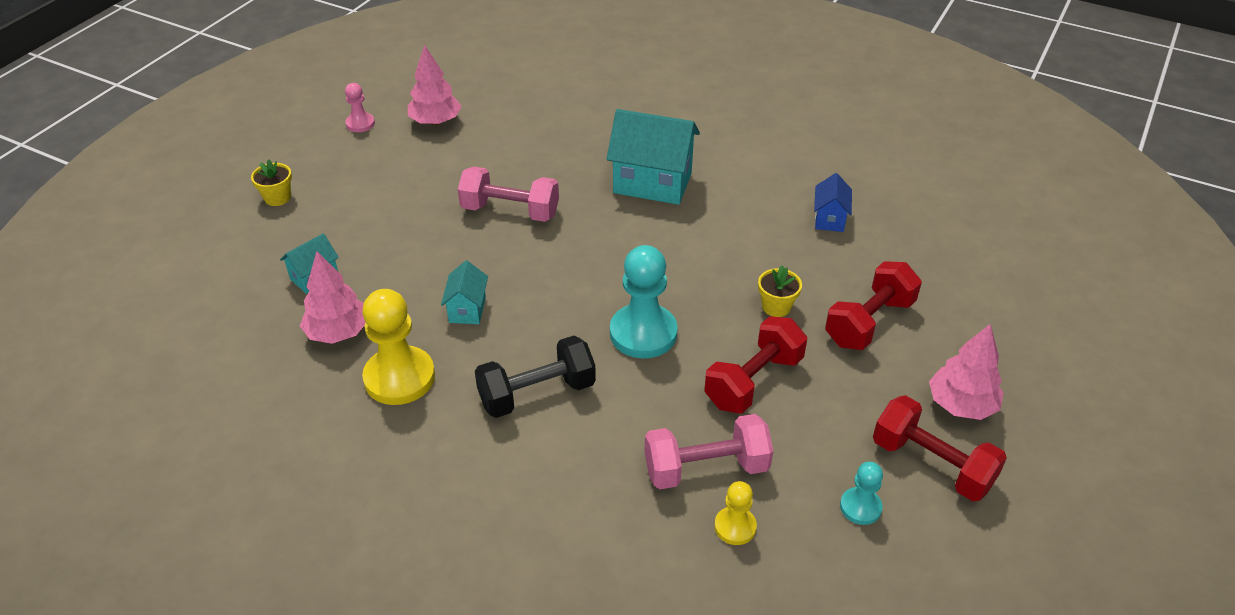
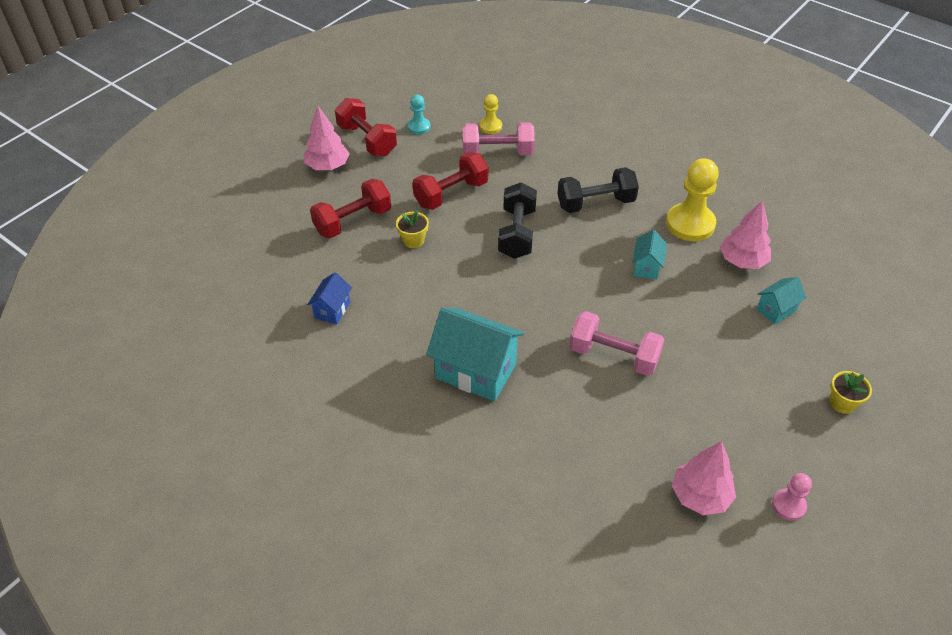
camera: 170 degrees left, 5 degrees up
(643, 333) = (517, 233): turquoise pawn -> black dumbbell

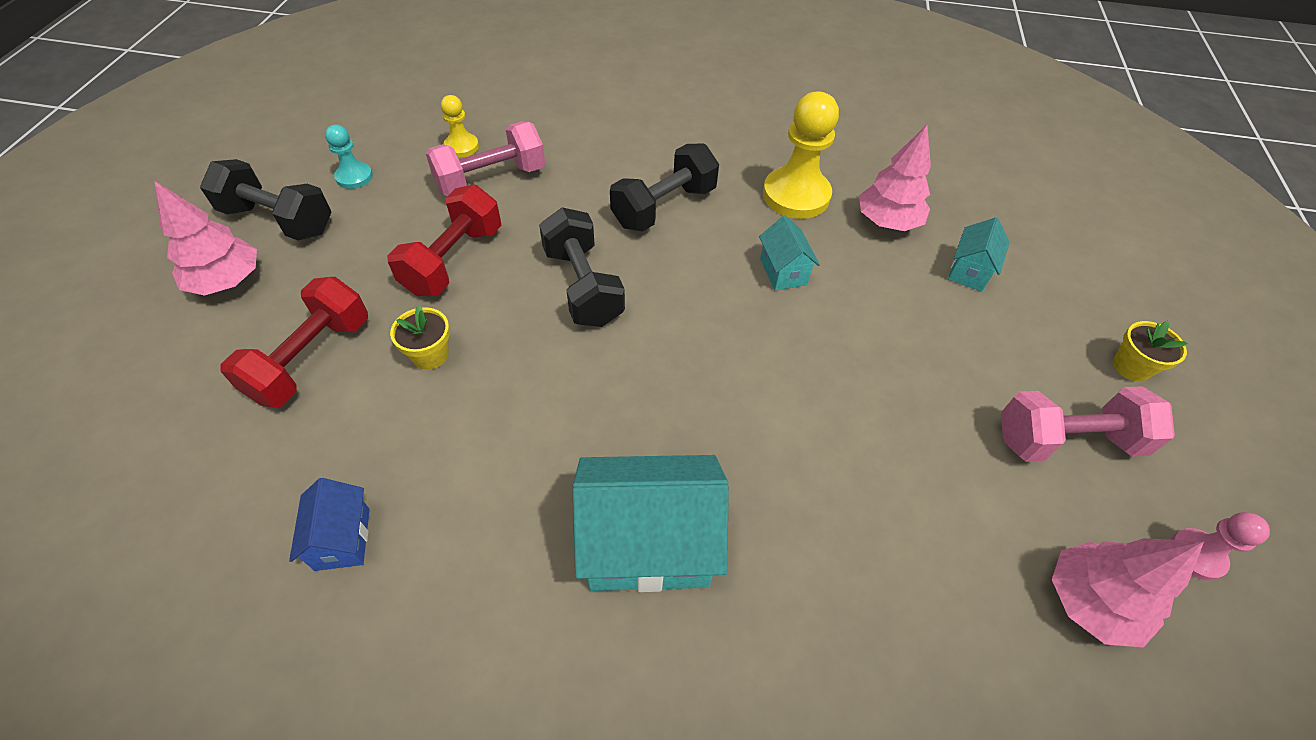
camera: 30 degrees left, 5 degrees up
(367, 140) = (278, 220): red dumbbell -> black dumbbell
(613, 356) = (828, 423): pink dumbbell -> pink dumbbell (1066, 441)

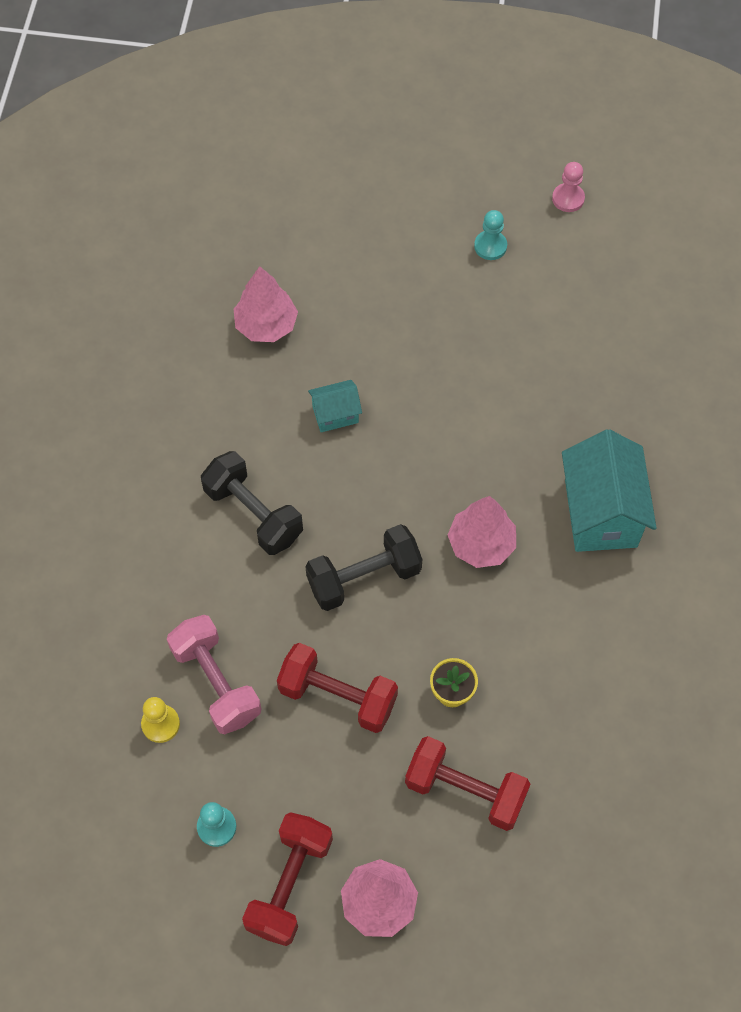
camera: 90 degrees left, 10 degrees up
(278, 220) = (290, 884): black dumbbell -> red dumbbell
(342, 539) = (622, 715): blue house -> none
(796, 195) = (232, 397): yellow pawn -> none
(969, 271) = (326, 273): turquoise house -> none
(1066, 441) = (490, 246): pink dumbbell -> turquoise pawn
(1090, 602) = (606, 264): pink tree -> pink tree (481, 544)
(1131, 367) = (420, 188): yellow flower pot -> none

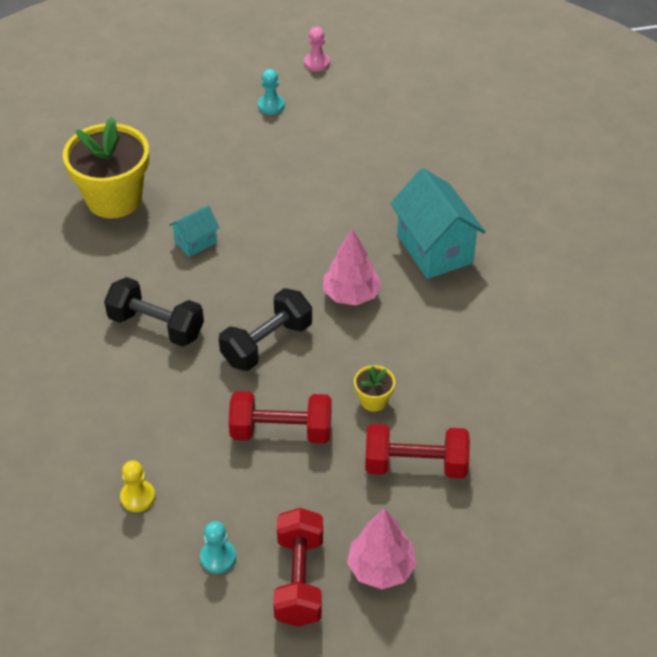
camera: 20 degrees left, 15 degrees down
(216, 682) = (174, 452): pink dumbbell -> none
(266, 325) = (114, 199): pink tree -> yellow flower pot

